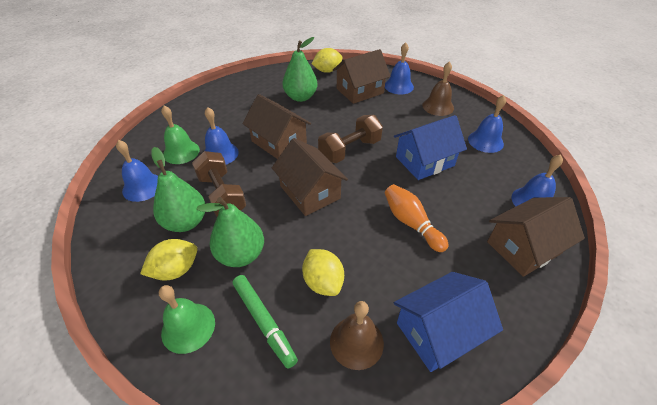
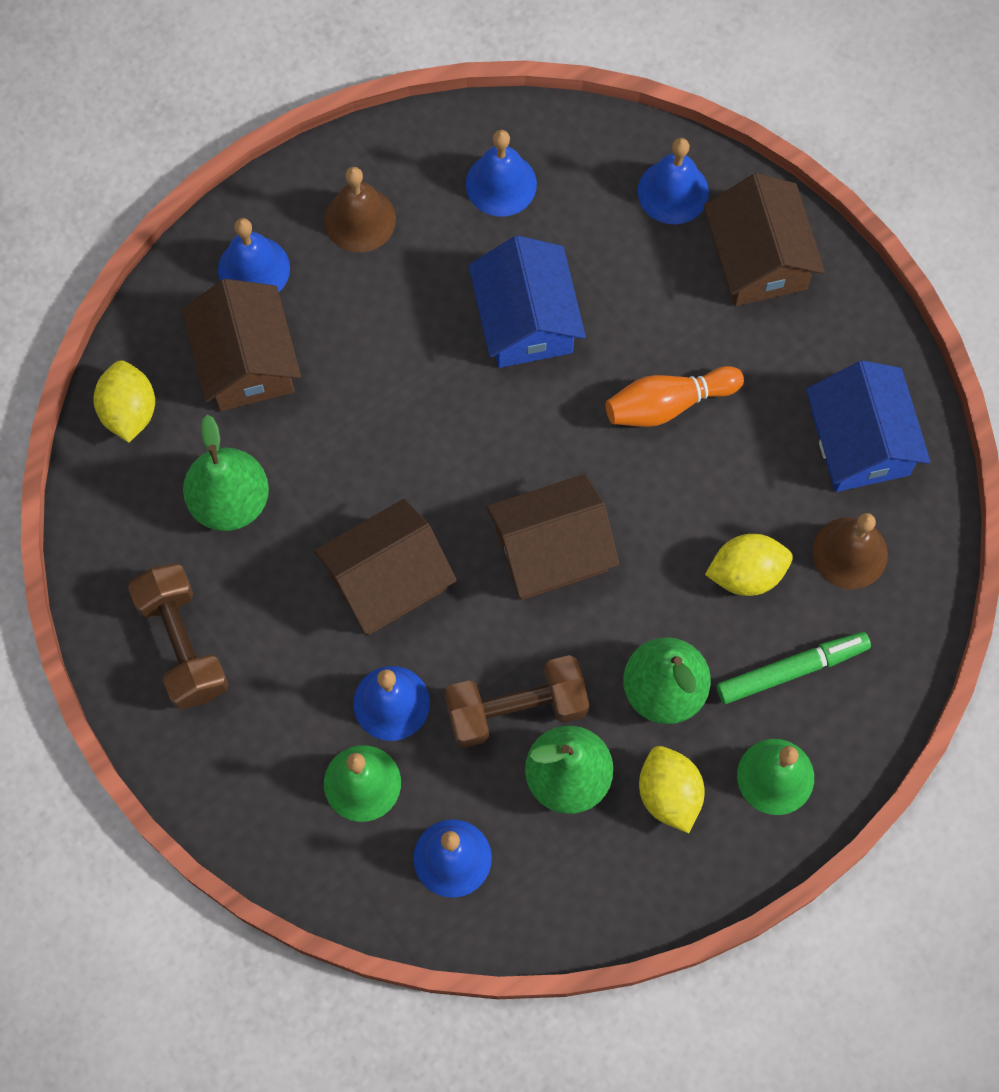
camera: 75 degrees left, 25 degrees up
(350, 150) = (453, 446): brown dumbbell -> brown dumbbell (182, 644)

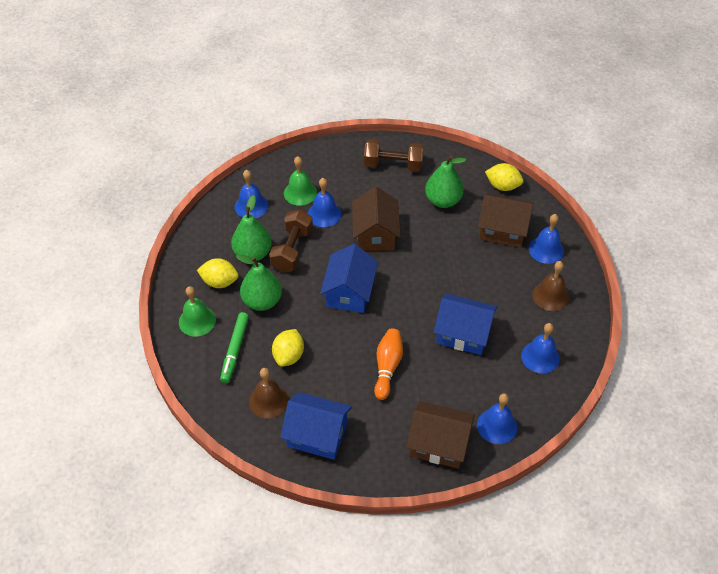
camera: 120 degrees right, 20 degrees down
(551, 550) = (349, 292): brown house -> blue house

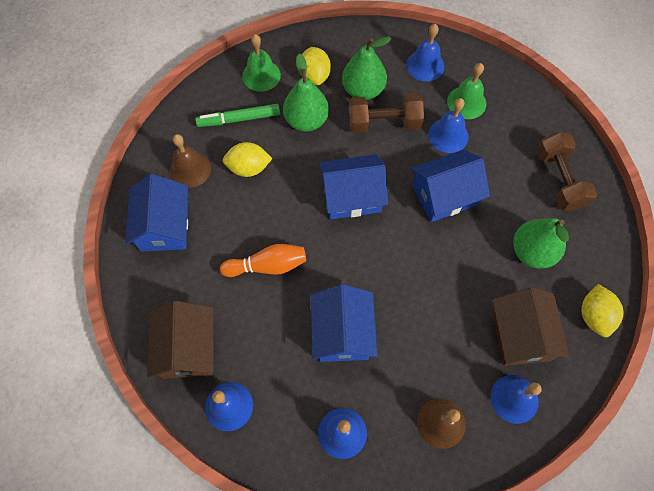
camera: 70 degrees right, 15 degrees up
(375, 234) = (444, 195): brown house -> blue house

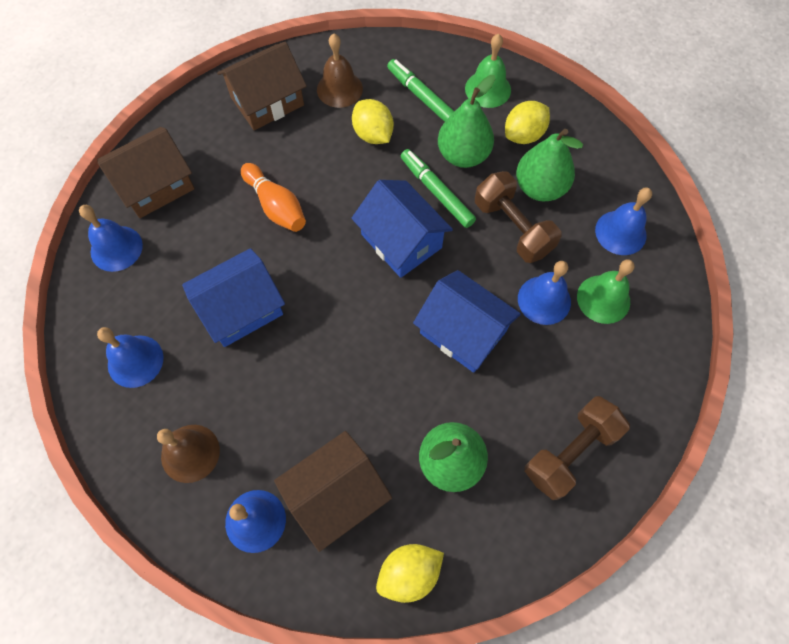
camera: 60 degrees right, 0 degrees up
(164, 226) = (267, 101): blue house -> brown house
(326, 153) = (436, 192): none -> green marker

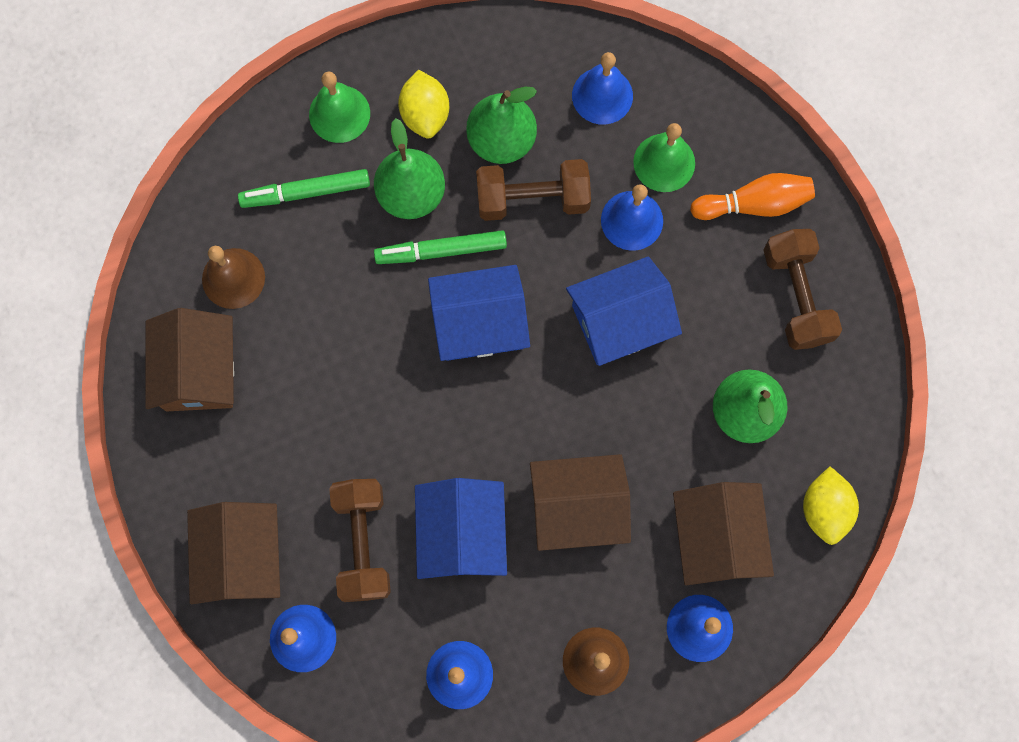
camera: 60 degrees left, 10 degrees up
(202, 250) = (362, 542): none -> brown dumbbell
(276, 206) = (354, 433): orange bowling pin -> orange bowling pin (754, 204)
(304, 376) = (577, 507): none -> brown house
(373, 134) = (322, 276): yellow lemon -> none

